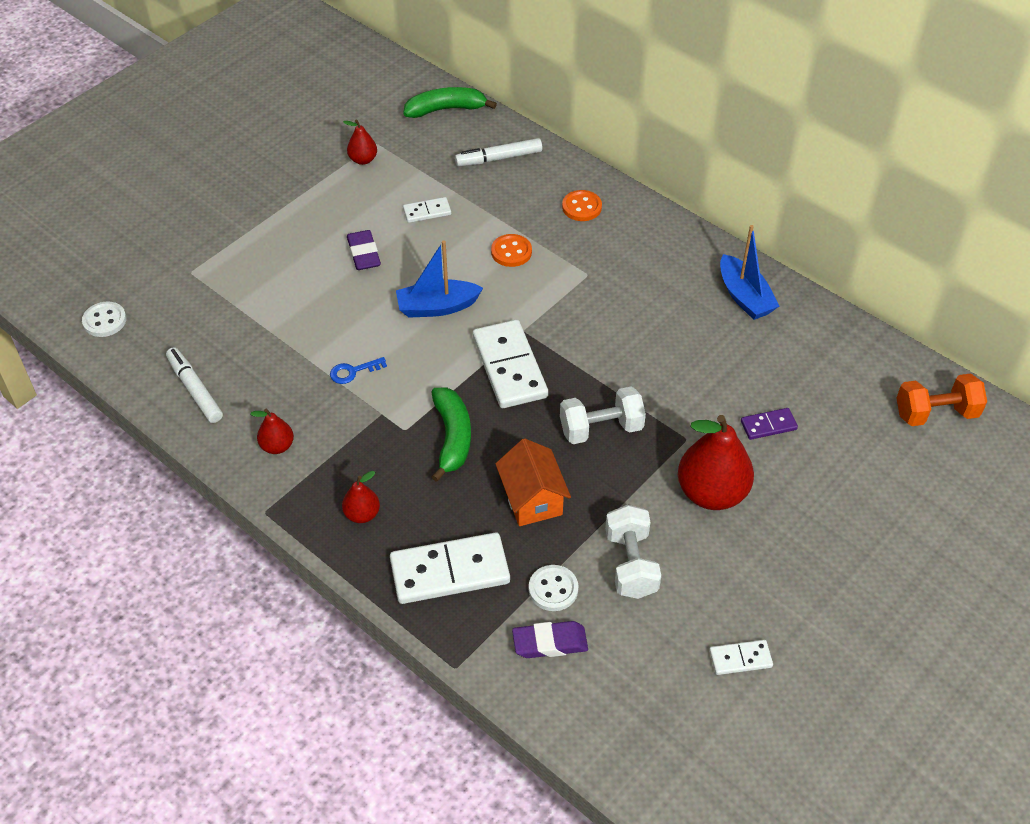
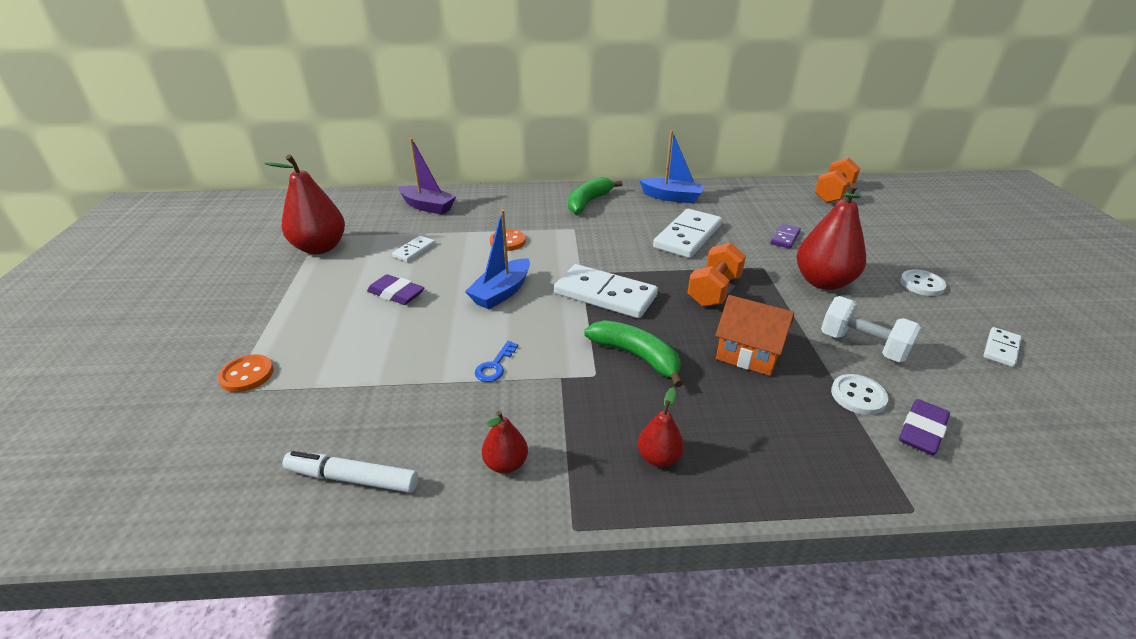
camera: 45 degrees left, 15 degrees down
(104, 321) = (155, 490): white button -> white button (922, 284)
(363, 160) = (320, 248): red pear -> red pear, size x2.01
(446, 109) = (353, 201): green banana -> green banana (588, 202)
(449, 571) = (785, 442): white domino -> white domino (687, 236)
(499, 158) = (427, 207): white marker -> purple boat
(581, 207) = (518, 204): orange button -> orange button (247, 375)
(601, 429) = (714, 291): white dumbbell -> orange dumbbell

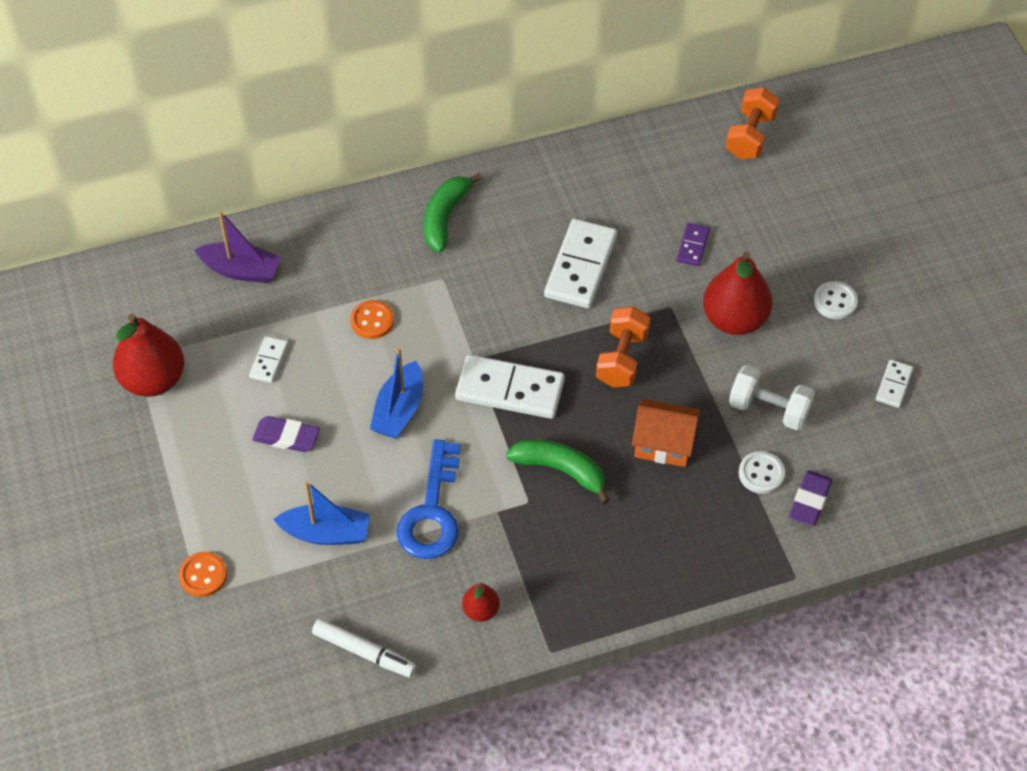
camera: 15 degrees left, 20 degrees up
(352, 479) = (364, 652): white marker -> white marker turned 150 degrees counterclockwise
(495, 366) = (432, 511): blue key -> blue key, size x2.23
(658, 457) = (601, 576): red pear -> none
(671, 197) = (548, 185): blue boat -> blue boat (326, 533)

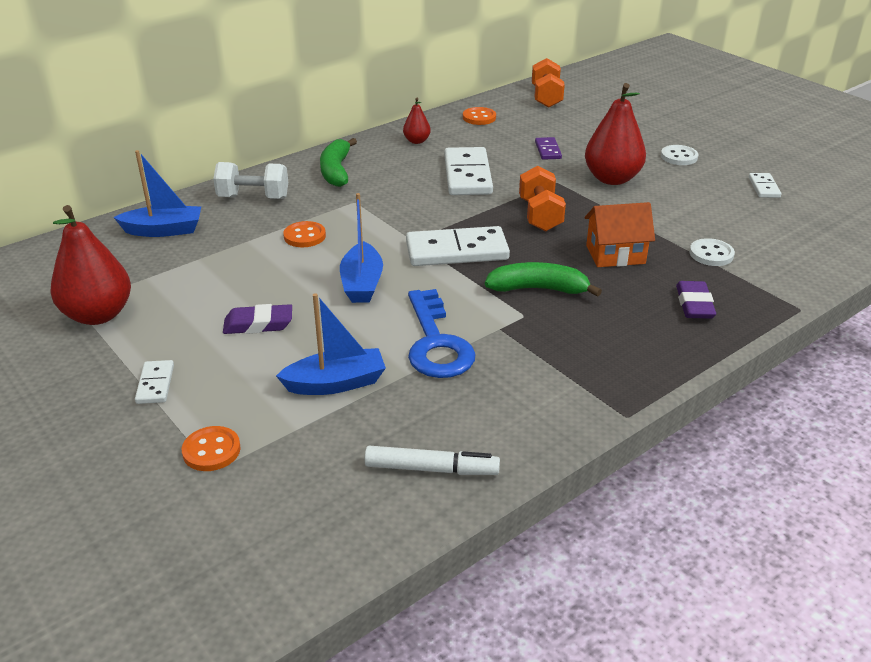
camera: 20 degrees left, 20 degrees down
(241, 270) = (164, 230): purple boat -> blue boat
(269, 361) = (216, 279): white domino -> white domino (155, 384)
(481, 610) = (534, 403): red pear -> red pear (416, 141)
(648, 157) = (479, 117): none -> orange button
(769, 409) = (682, 218): white dumbbell -> white dumbbell (253, 197)
(809, 501) = (765, 261): purple eraser -> purple eraser (694, 304)

